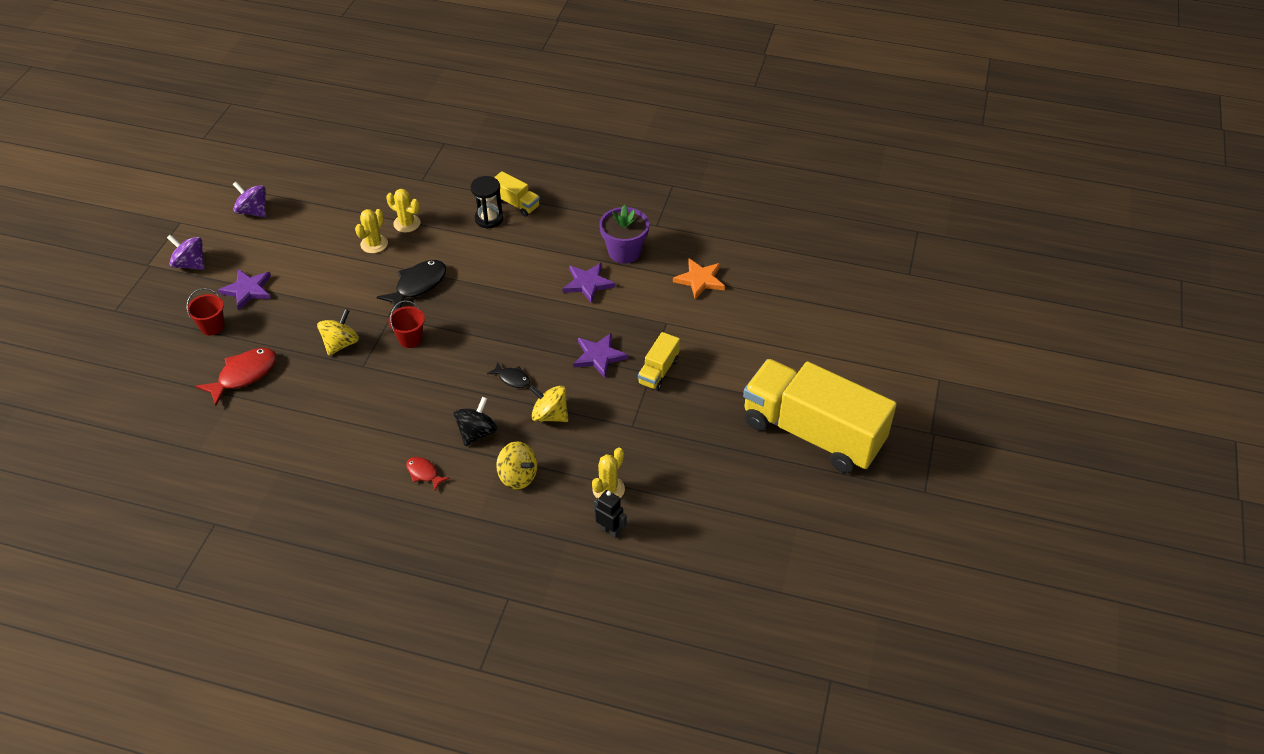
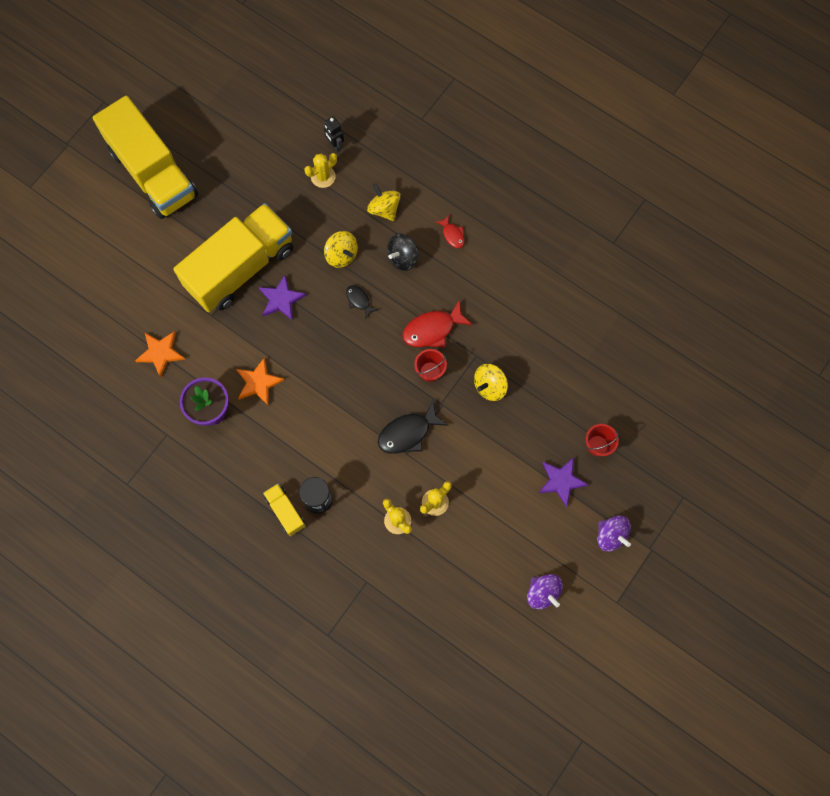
camera: 160 degrees left, 25 degrees up
(244, 375) = (576, 379): red fish -> red fish (432, 329)
(588, 283) = (258, 383): purple star -> orange star
(658, 371) = (241, 268): yellow truck -> yellow truck, size x2.40

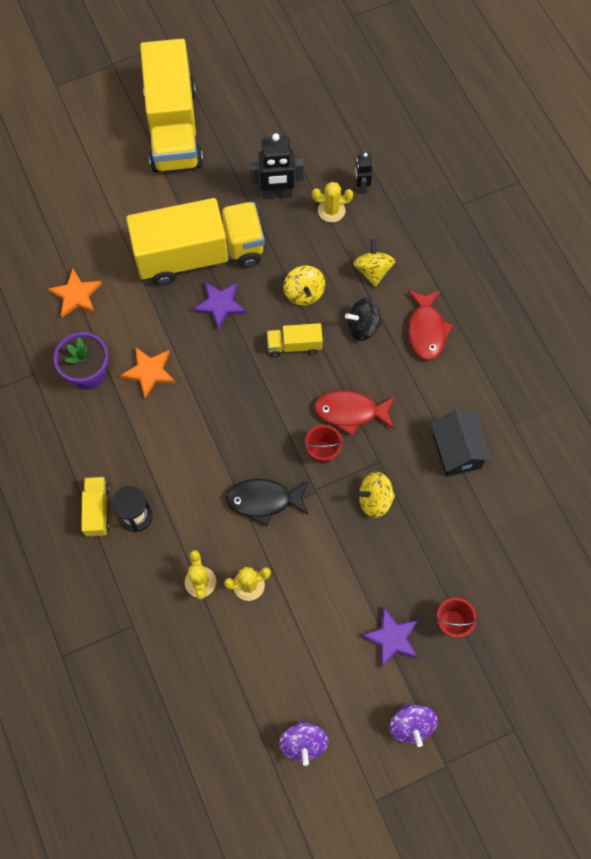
camera: 30 degrees right, 5 degrees down
(272, 185) = (277, 194): none -> black robot
(359, 300) = (294, 345): black fish -> yellow truck
(452, 235) = (426, 330): red fish -> red fish, size x1.81
(528, 316) = (456, 451): none -> black house

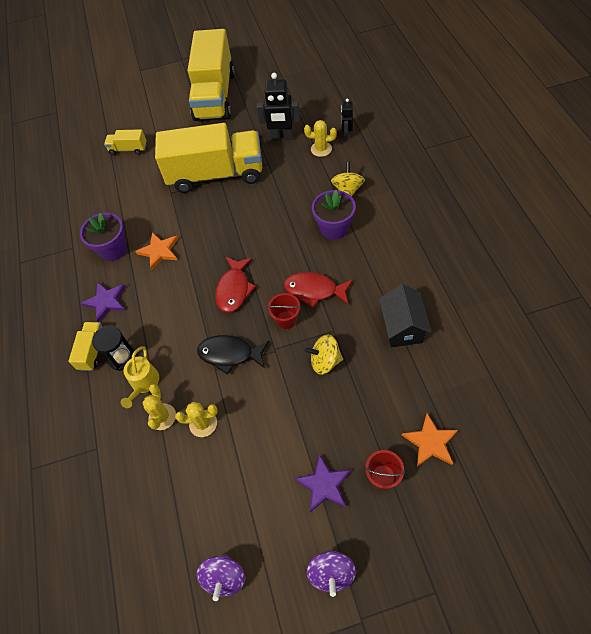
camera: 15 degrees right, 10 degrees down
(76, 295) = (118, 196): orange star -> orange star (430, 442)
(169, 544) = (144, 383): none -> yellow watering can
(220, 305) = (224, 208): purple star -> purple star (106, 302)
(294, 345) = (276, 238): yellow truck -> yellow truck (128, 149)
(304, 293) = (290, 203): yellow spinning top -> none
(363, 327) = (334, 228): black spinning top -> purple flower pot
(426, 330) = (386, 233): red fish -> red fish (234, 289)

